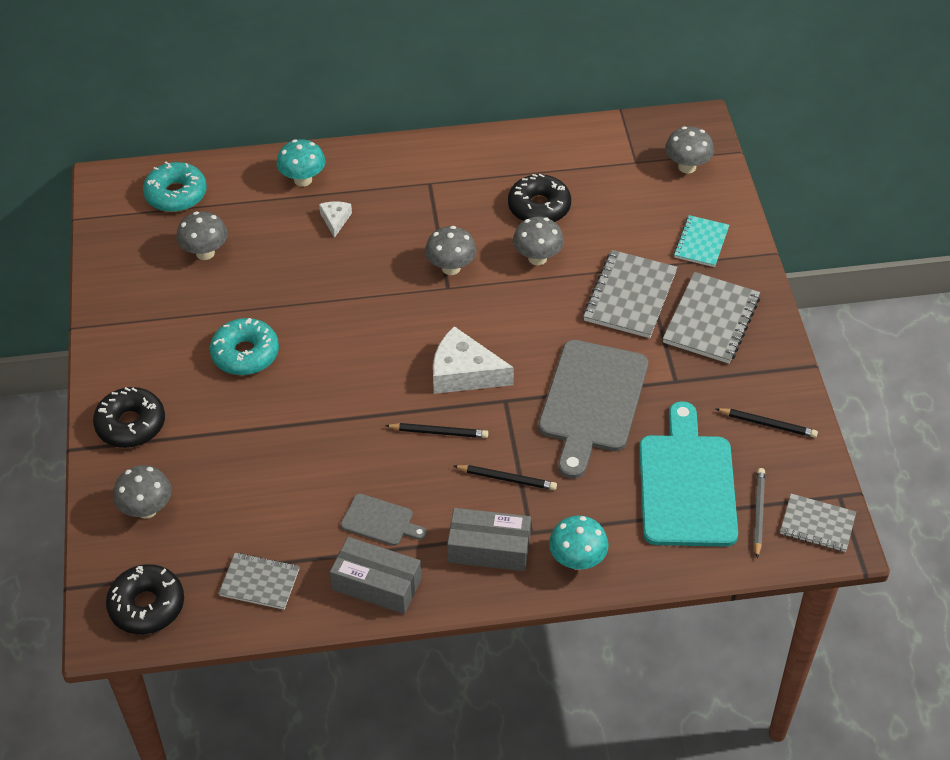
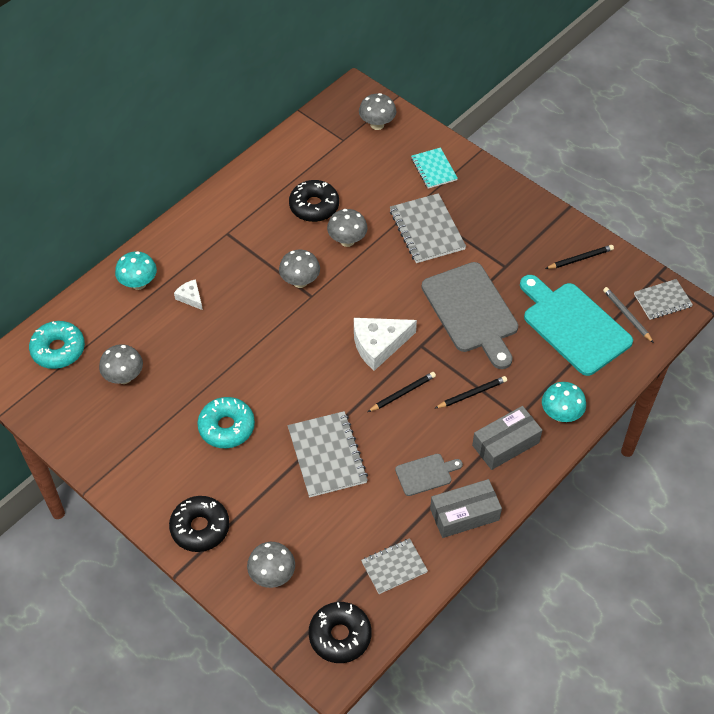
camera: 40 degrees left, 5 degrees up
(711, 320) = (487, 215): grey notebook -> grey notebook (327, 455)

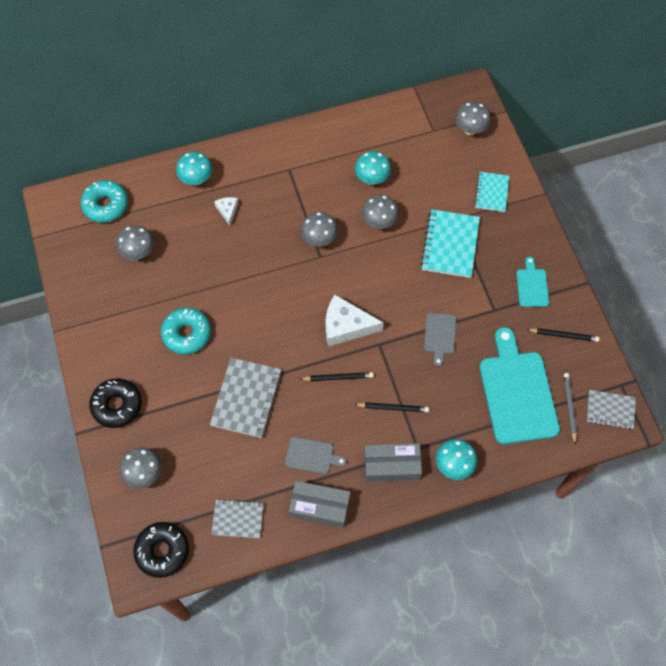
camera: 30 degrees right, 10 degrees up
(314, 206) = (372, 179): black donut -> turquoise mushroom
(426, 230) = (450, 244): grey notebook -> turquoise notebook
(471, 311) = (439, 336): grey cutting board -> grey cutting board, size x0.48
(524, 230) = (532, 286): none -> turquoise cutting board

